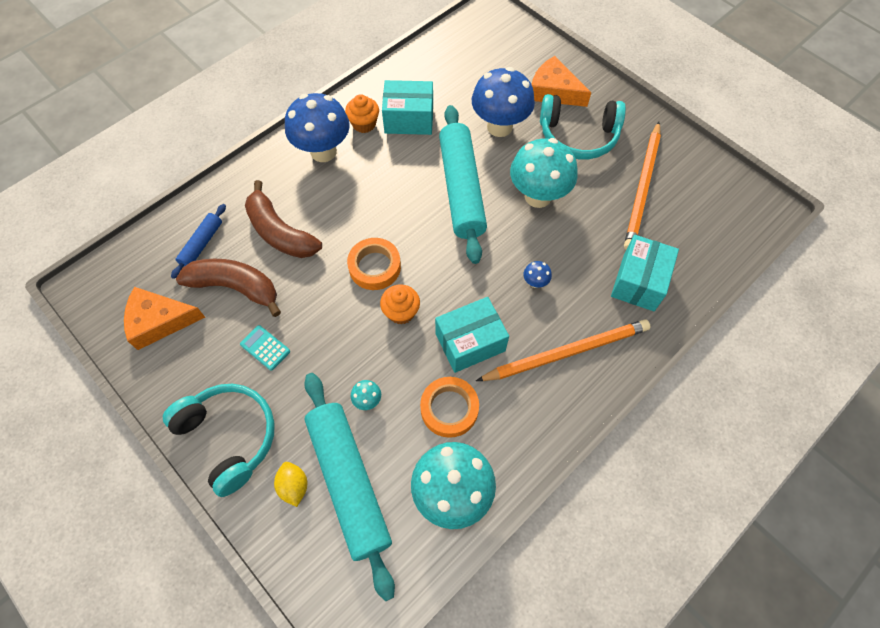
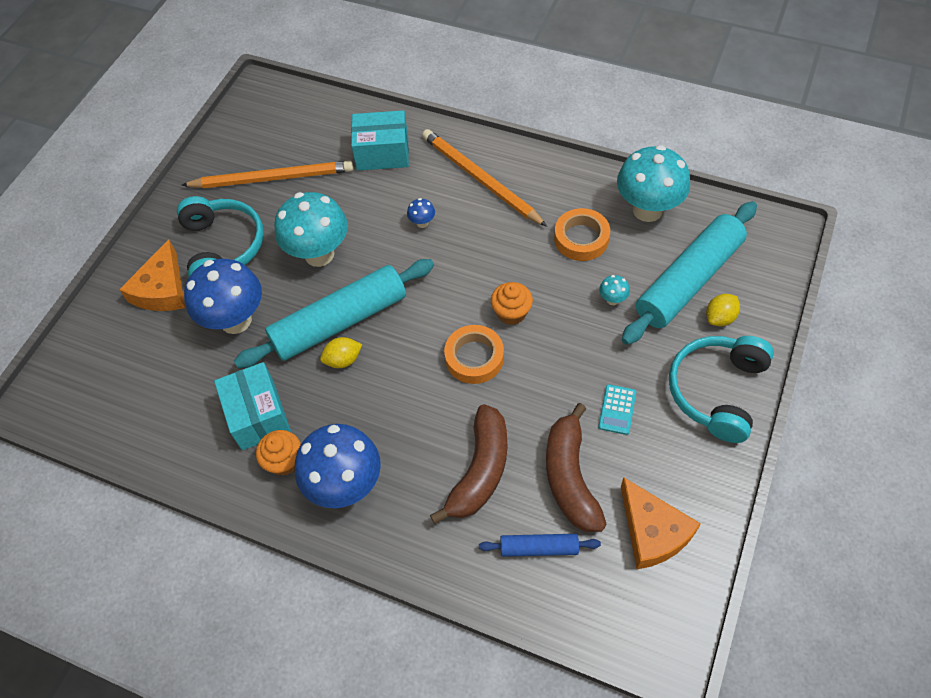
camera: 110 degrees left, 5 degrees down
(425, 181) = (343, 360): none -> yellow lemon
(470, 342) = (511, 248): turquoise box -> none

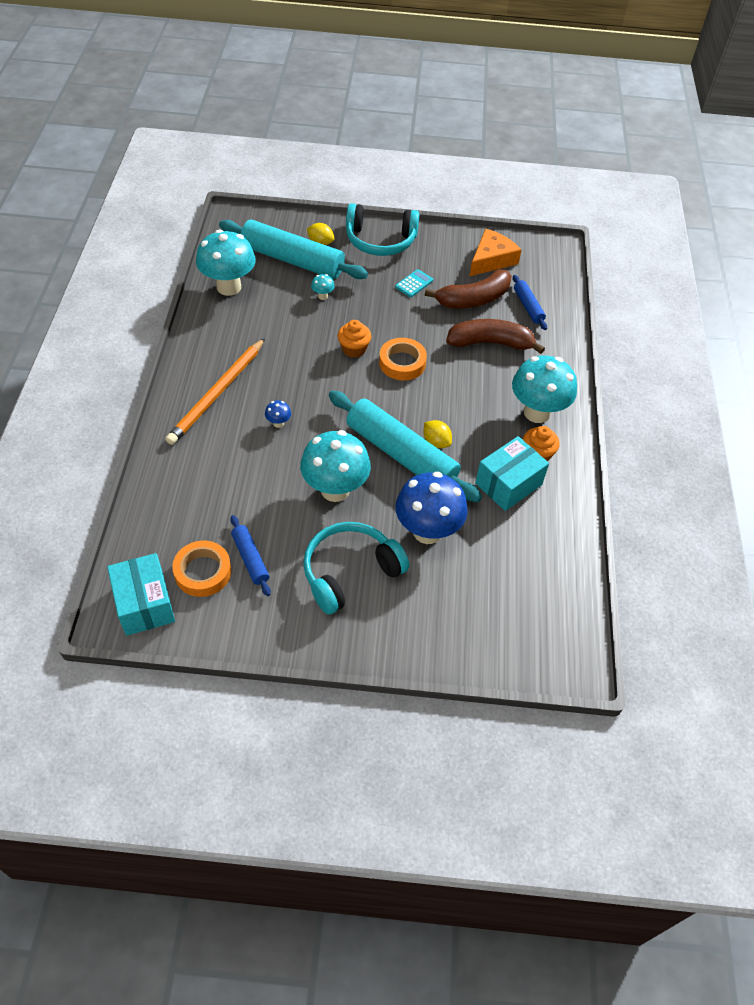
camera: 115 degrees left, 5 degrees down
(162, 289) = (416, 607): orange cheese -> none
(272, 178) = (250, 559): orange pencil -> blue rolling pin
(346, 485) = (537, 412): blue mushroom -> turquoise mushroom
(382, 153) = (197, 474): turquoise box -> turquoise box (145, 604)
(581, 238) = (268, 320): orange tape -> orange tape (203, 572)
(617, 410) = (414, 284): turquoise calculator -> turquoise calculator turned 45 degrees counterclockwise

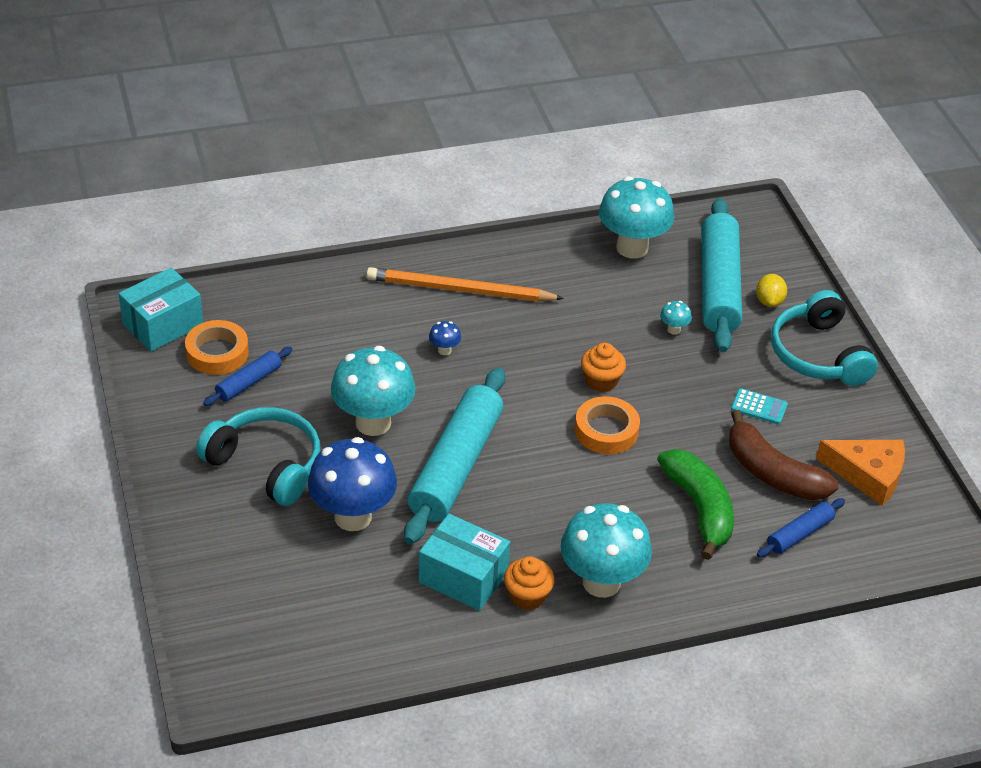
camera: 70 degrees right, 10 degrees down
(436, 442) = (493, 493): yellow lemon -> none
(490, 343) = (699, 508): brown banana -> green banana

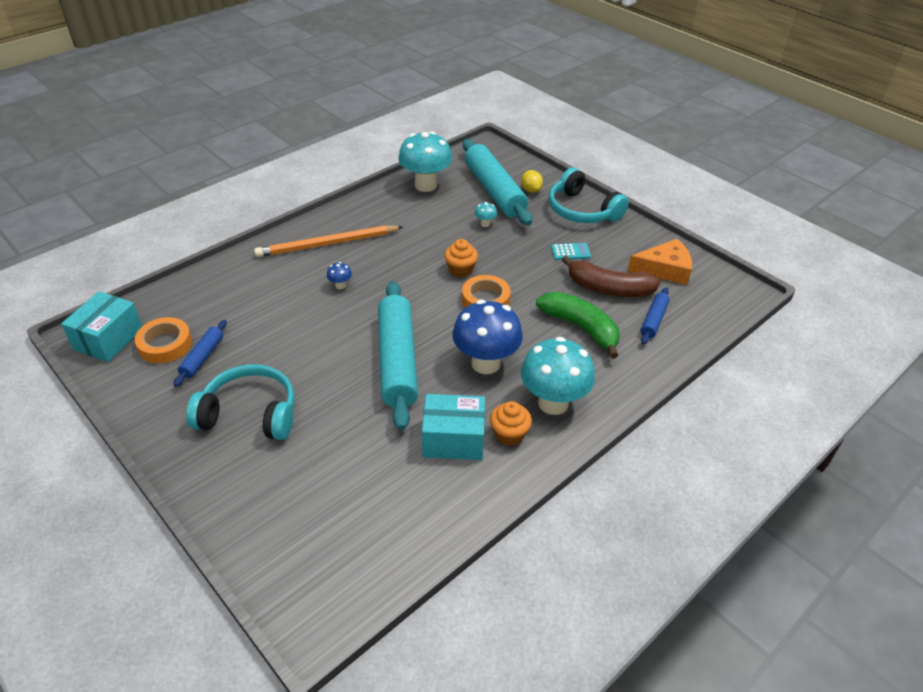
camera: 25 degrees left, 0 degrees up
(353, 517) = (342, 427): blue mushroom -> blue mushroom (485, 363)
(373, 423) = (317, 352): turquoise mushroom -> none

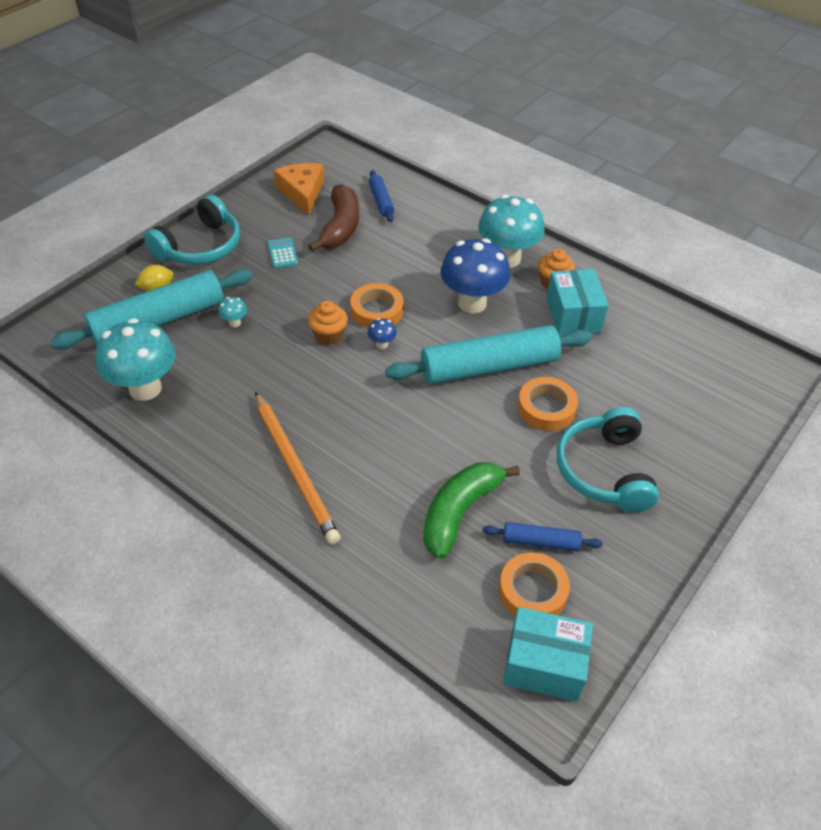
camera: 100 degrees left, 5 degrees up
(335, 390) = (546, 408): none -> orange tape
(340, 286) = (379, 437): blue mushroom -> blue mushroom (382, 344)
(580, 327) = (403, 244): green banana -> green banana (459, 512)
(653, 320) = (381, 201): blue rolling pin -> blue rolling pin turned 60 degrees clockwise

